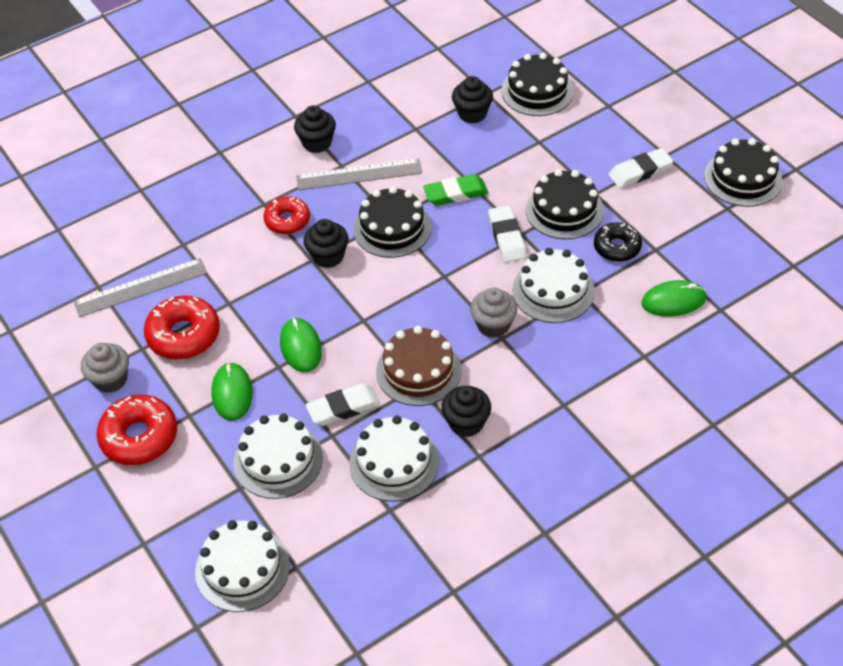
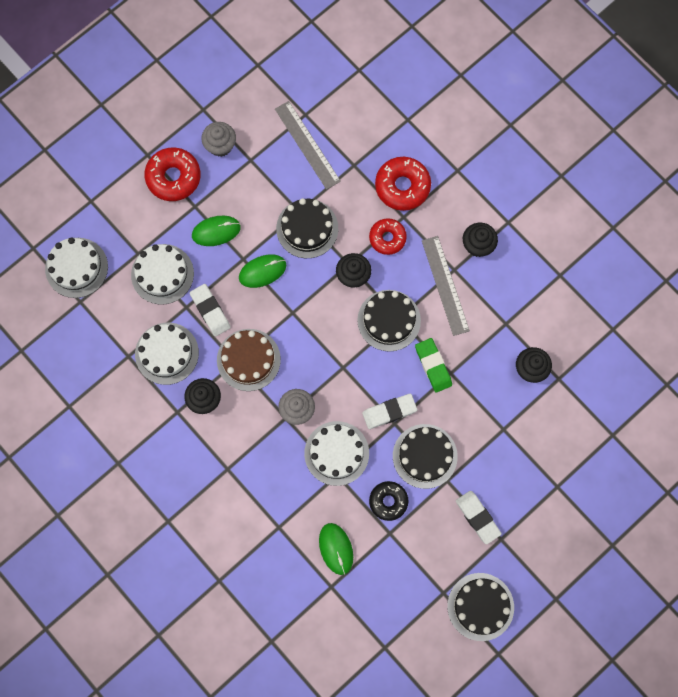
camera: 80 degrees right, 25 degrees up
(184, 335) = (265, 186): red donut -> red donut (402, 186)
(537, 91) = (567, 422): black cake -> black cake (307, 228)

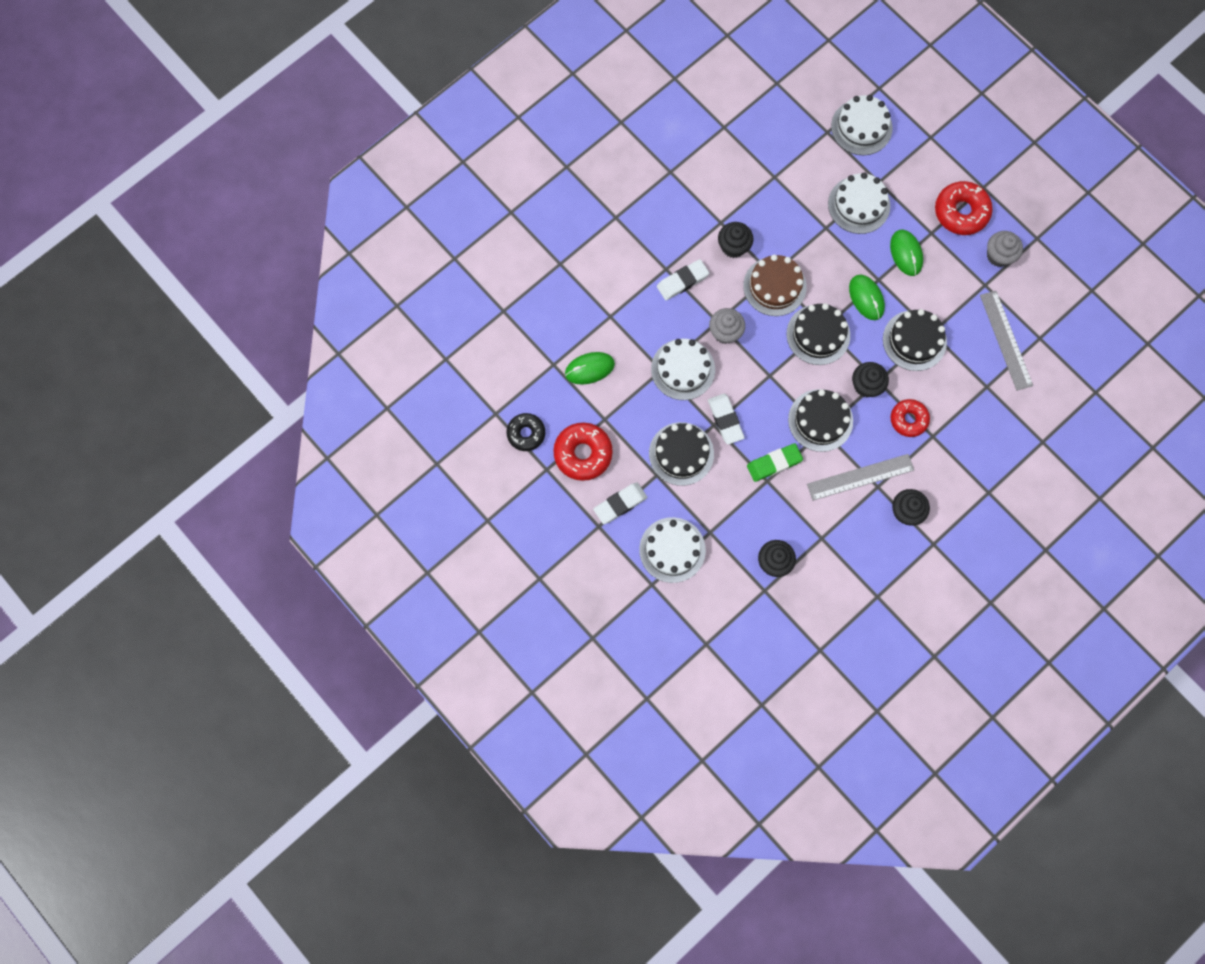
camera: 90 degrees right, 0 degrees up
(167, 353) = (778, 211): white cake -> white cake (672, 550)
(210, 311) = (823, 250): white eraser -> white eraser (682, 281)
(307, 145) = (1006, 340): grey ruler -> grey ruler turned 75 degrees counterclockwise
(388, 501) = (635, 418): black donut -> black donut (526, 433)
(402, 186) = (966, 435): red donut -> red donut (583, 453)
(480, 606) = (533, 504): black cake -> black cake (818, 334)

